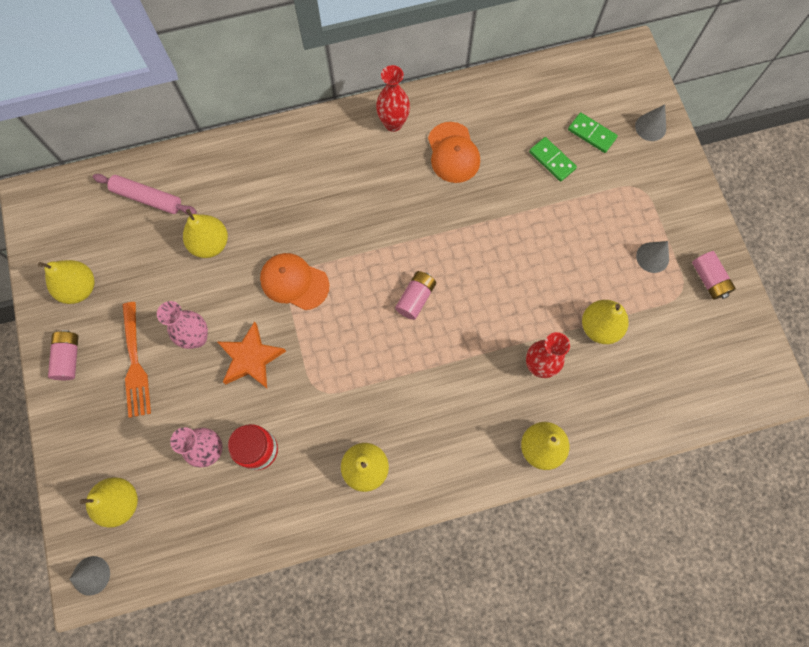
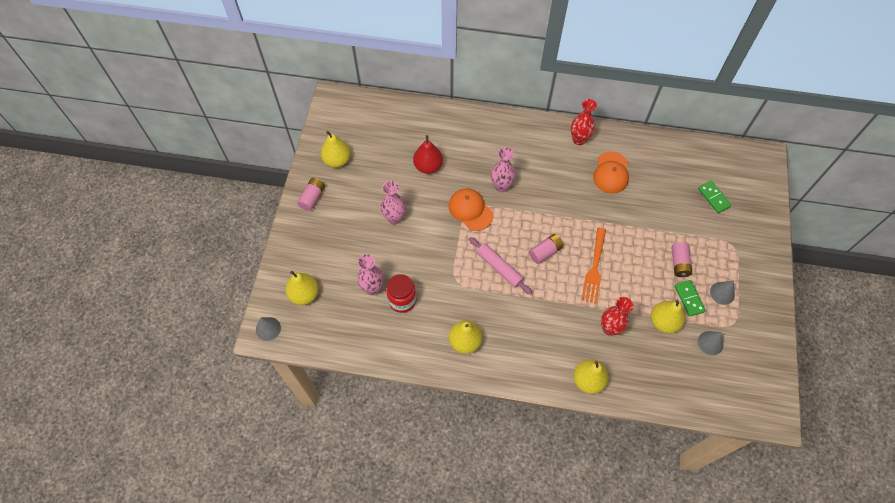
camera: 25 degrees right, 10 degrees down
(135, 364) = (350, 218): orange fork -> orange fork (594, 268)
(147, 198) = (401, 124): pink rolling pin -> pink rolling pin (499, 268)
(210, 244) = (428, 166): yellow pear -> red pear
(251, 358) = (422, 244): orange star -> none
(320, 231) = (501, 186): none -> pink vase
(552, 160) = (677, 203): green domino -> green domino (689, 298)
(650, 127) = (758, 209): grey cone -> grey cone (710, 343)
(708, 279) = (757, 324): pink battery -> pink battery (679, 263)

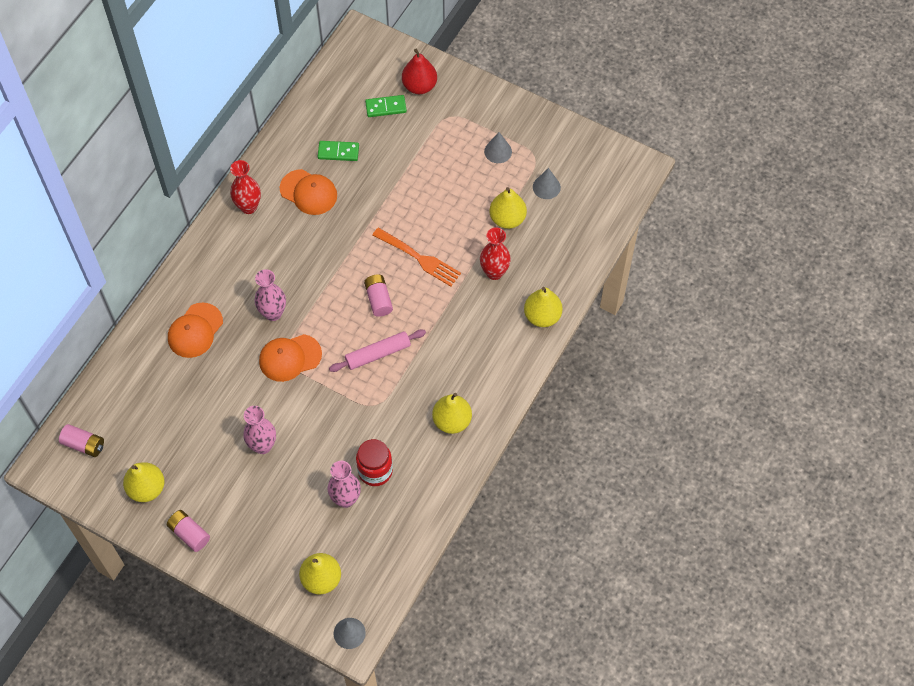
camera: 70 degrees left, 0 degrees up
(428, 166) = (207, 384): red pear -> red pear (419, 86)
(466, 144) = (195, 330): none -> orange cap
(679, 263) = (448, 175): pink battery -> pink battery (84, 444)
(689, 298) = (491, 184): green domino -> green domino (338, 152)

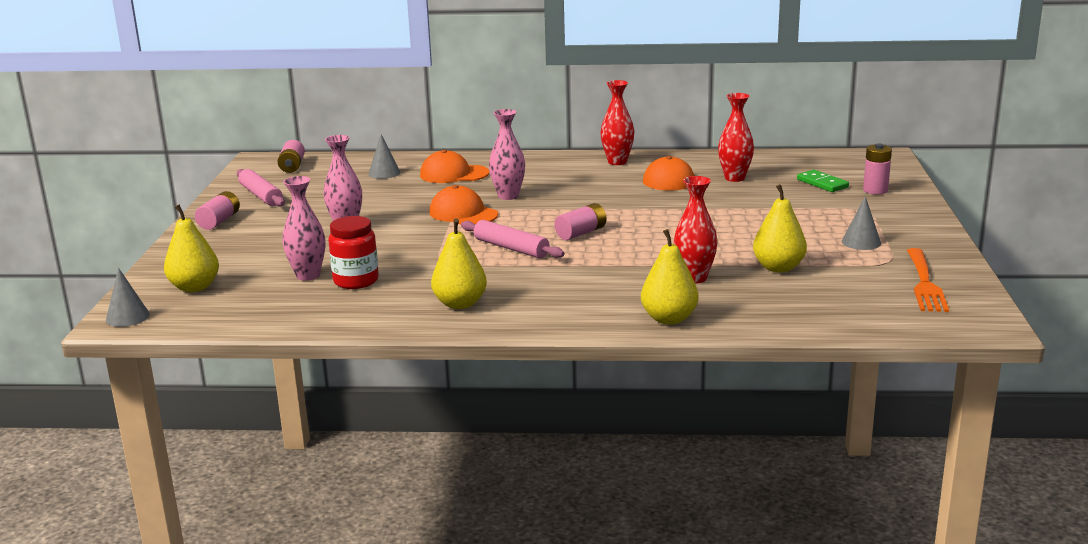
camera: 65 degrees right, 40 degrees down
(146, 488) = (261, 195): yellow pear -> pink rolling pin
(338, 152) = (734, 178): green domino -> red vase
(419, 86) = (875, 190): red pear -> pink battery
(419, 258) = (659, 239): orange fork -> orange fork (924, 283)
(546, 187) = (857, 277): grey cone -> grey cone (384, 173)

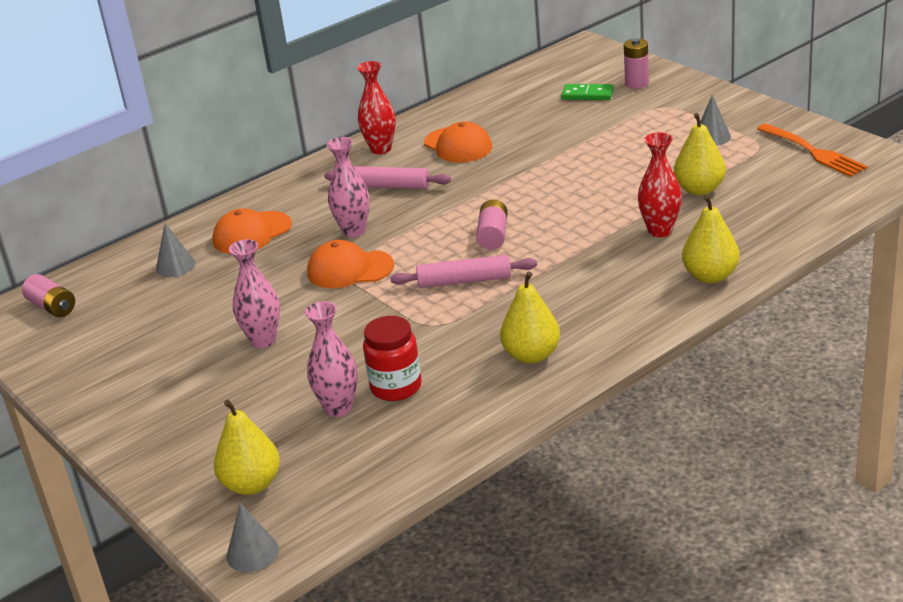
camera: 40 degrees left, 10 degrees up
(219, 221) = (112, 406): pink battery -> none
(261, 195) = (93, 356): pink rolling pin -> pink rolling pin (388, 186)
(734, 178) = (511, 120): red vase -> none

